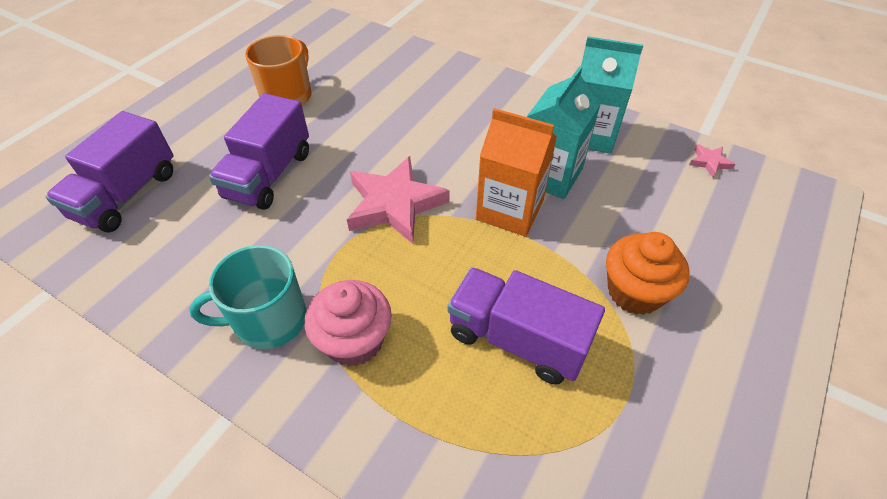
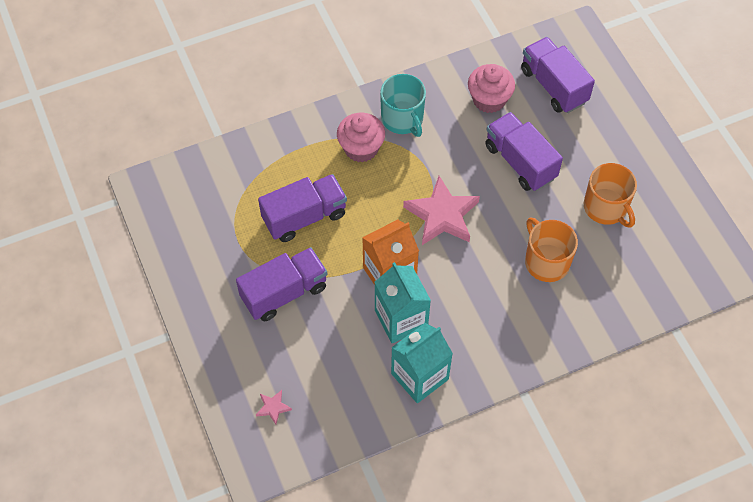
camera: 125 degrees right, 10 degrees up
(181, 244) = (489, 99): none -> pink cupcake
(268, 320) = (403, 119): turquoise mug -> turquoise mug turned 135 degrees clockwise
(384, 108) = (546, 261): none -> orange mug
(634, 292) = (284, 293): orange cupcake -> purple truck
(709, 162) = (334, 431): pink star -> pink star (273, 407)

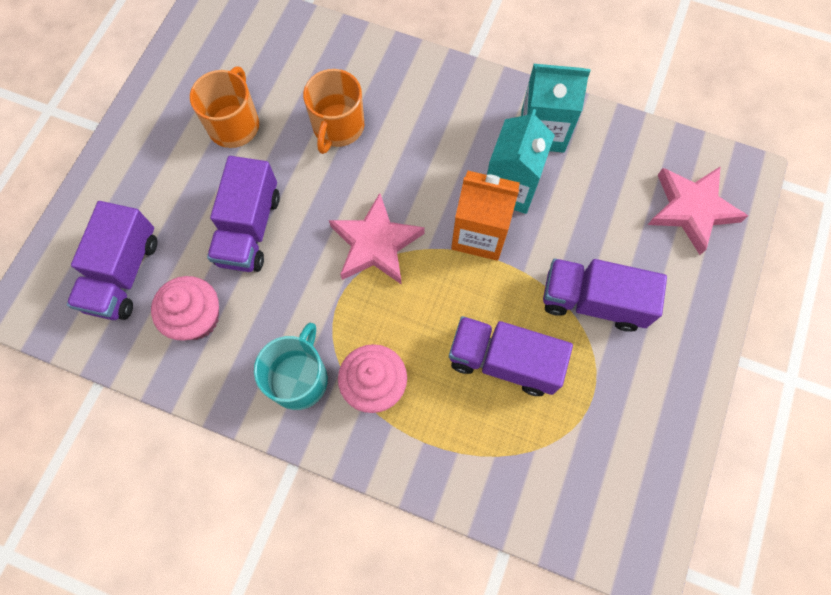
camera: 135 degrees left, 10 degrees up
(273, 407) = (692, 209): pink star -> pink star, size x2.30

